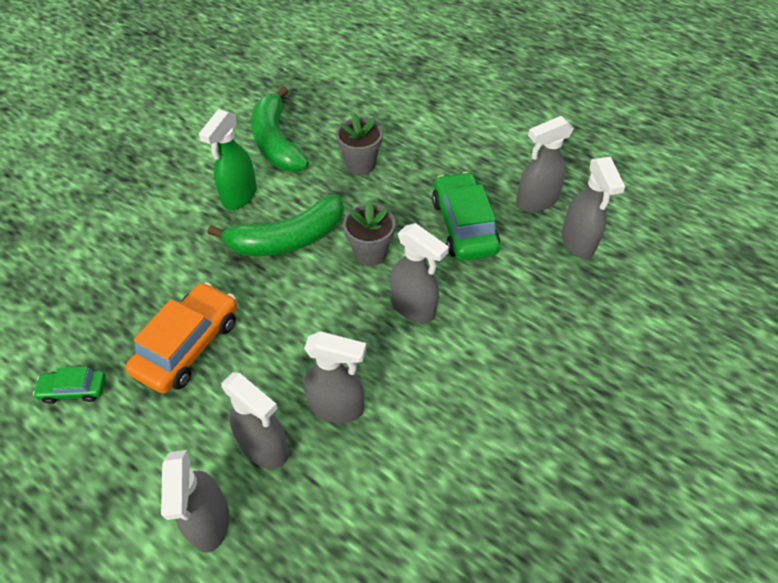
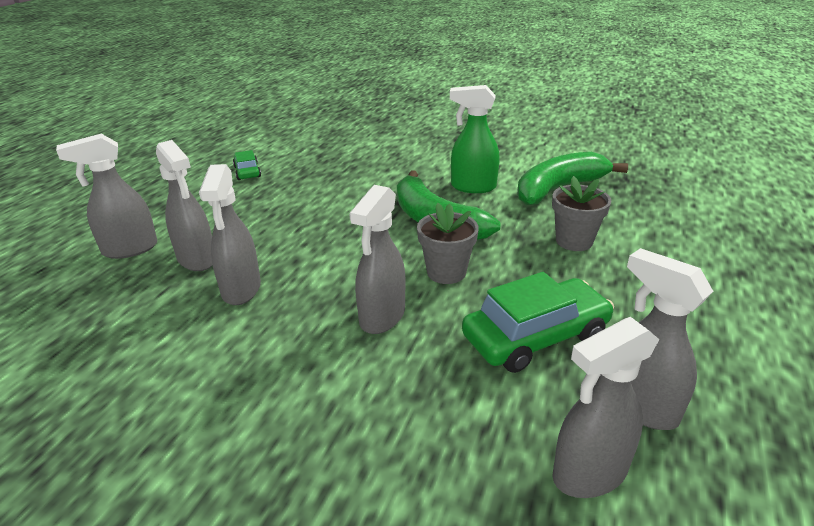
camera: 75 degrees right, 20 degrees down
(188, 345) = (296, 202): orange car -> none
(264, 447) = (197, 259): grey spray bottle -> grey spray bottle turned 60 degrees counterclockwise

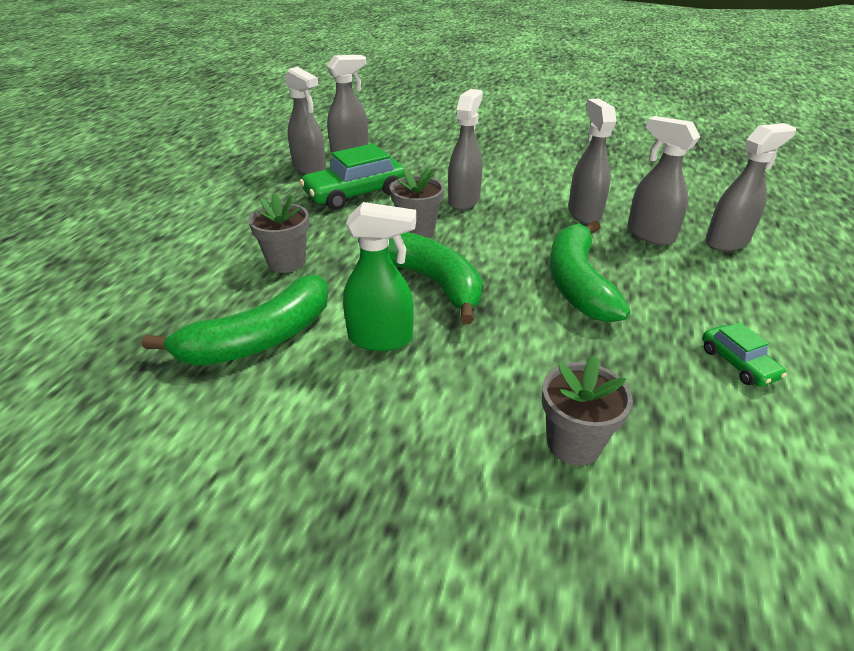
camera: 175 degrees right, 5 degrees up
(310, 217) = (577, 283): none -> green banana
(369, 148) = (574, 443): none -> grey flower pot

